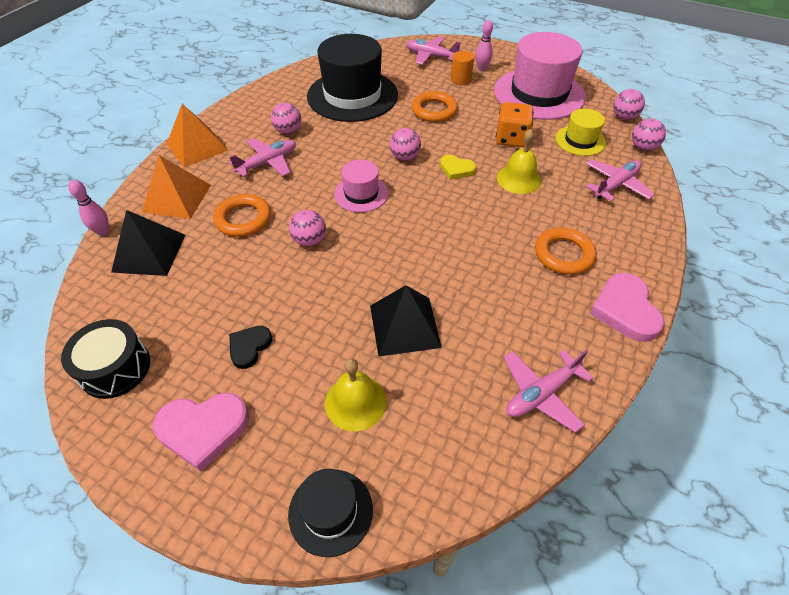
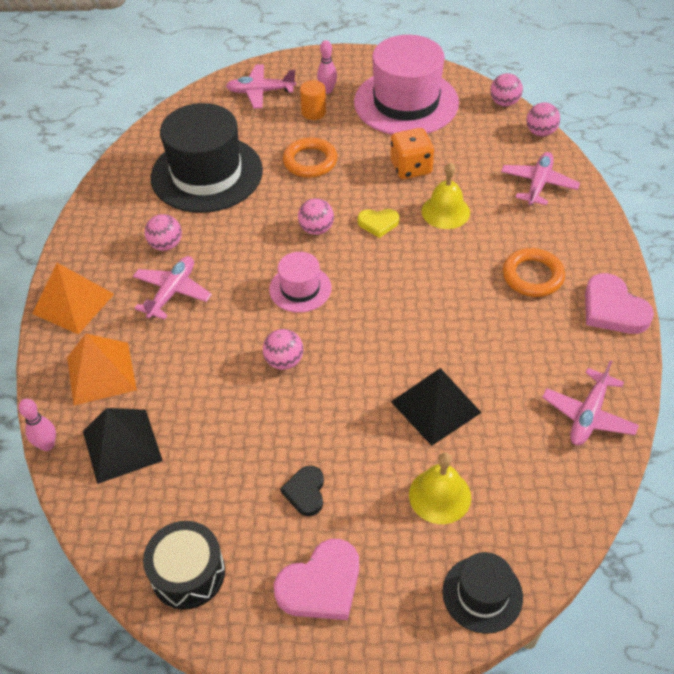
camera: 25 degrees left, 0 degrees up
(243, 219) = (196, 366): orange ring -> none
(580, 140) = (478, 145): yellow hat -> none

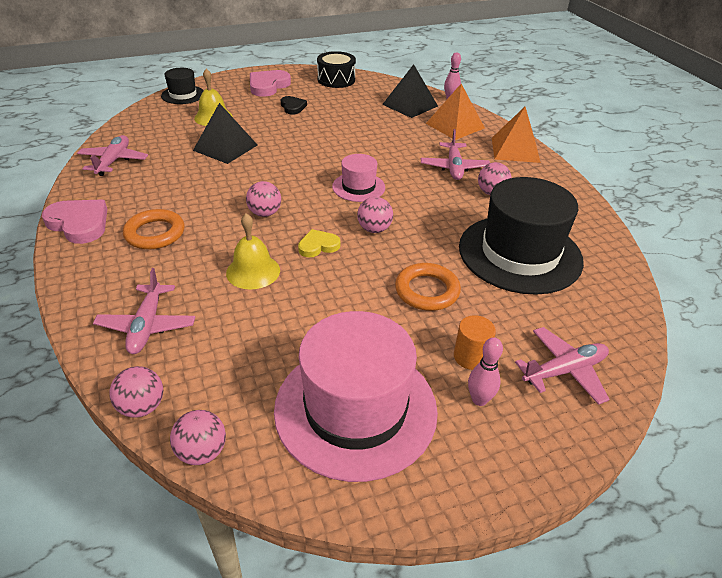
camera: 155 degrees right, 10 degrees down
(284, 361) = (341, 149): pink ball -> pink ball (265, 213)
(411, 168) = (308, 310): orange dice -> none

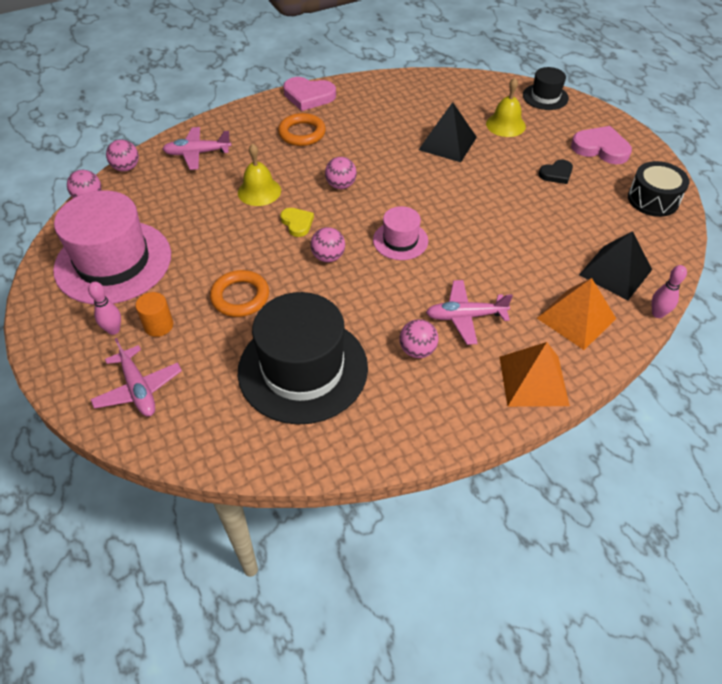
camera: 85 degrees right, 10 degrees up
(79, 224) = (308, 96): pink heart -> pink heart turned 75 degrees clockwise
(114, 161) = (402, 89): pink plane -> none

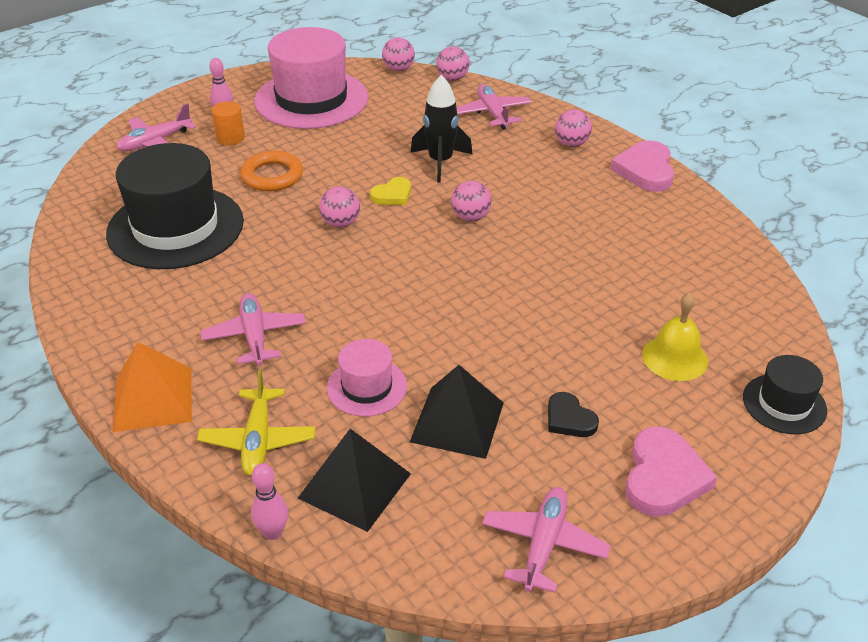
camera: 80 degrees right, 10 degrees down
(259, 191) = (440, 162): yellow bell -> black rocket
(302, 133) = (562, 176): orange ring -> none
(400, 240) = (380, 274): pink hat -> pink hat (367, 387)
(417, 350) = (200, 302): pink ball -> pink ball (571, 144)
(447, 143) = (598, 299): black pyramid -> black pyramid (457, 422)
(576, 318) = (258, 440): orange pyramid -> yellow plane
(653, 199) = (543, 544): black drum -> pink plane

